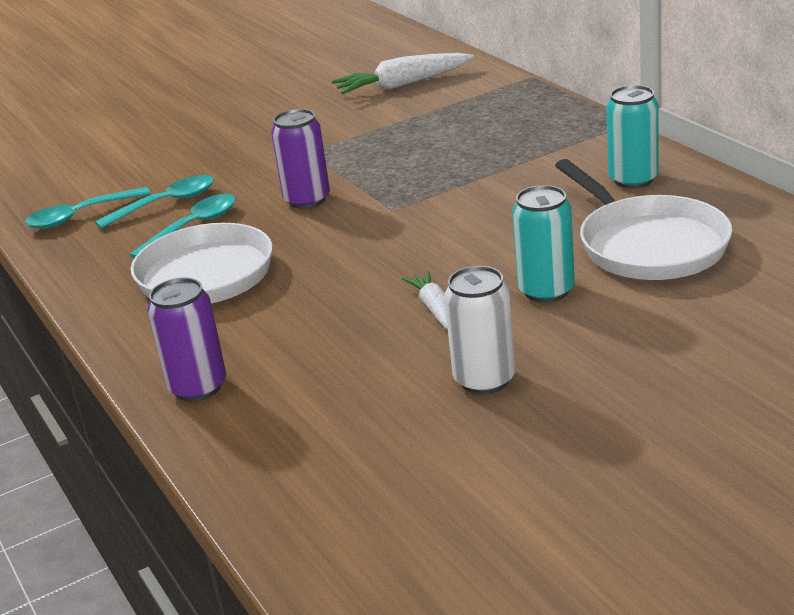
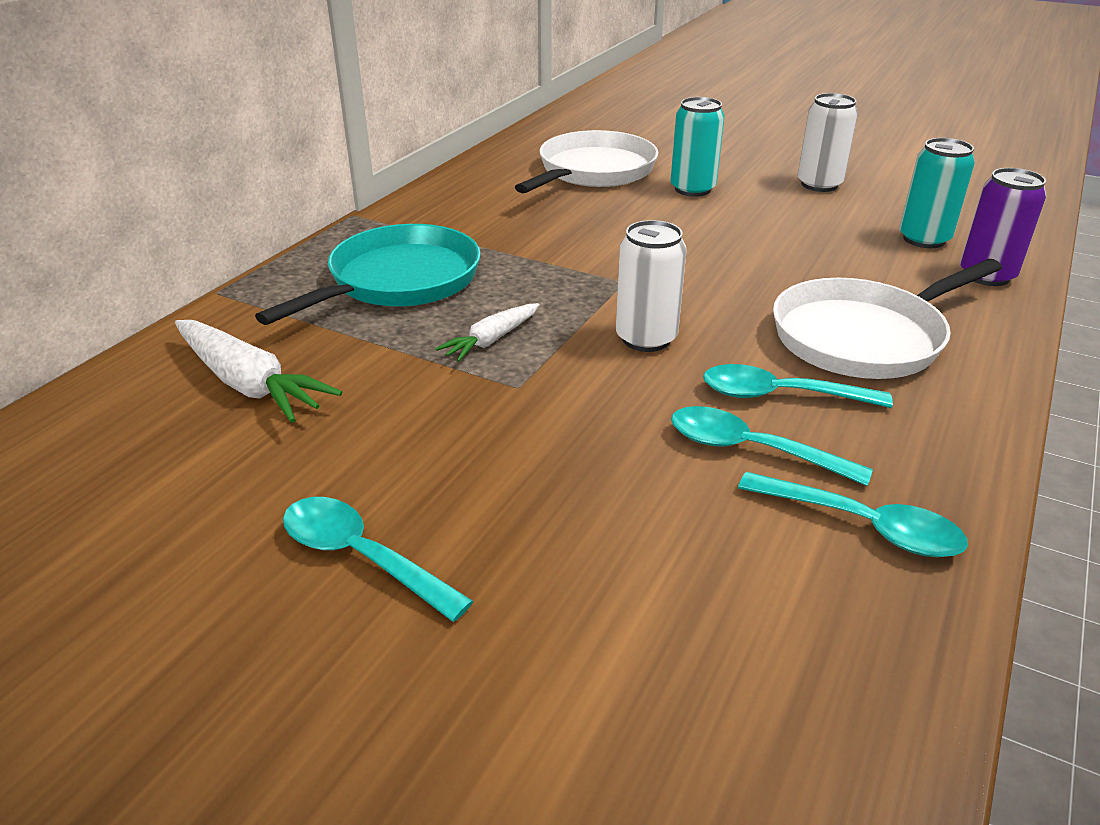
camera: 125 degrees left, 5 degrees up
(231, 104) = (362, 557): none -> turquoise spoon
(307, 200) = (646, 339): purple can -> white can
(435, 309) = (764, 218): white carrot -> white carrot (491, 340)
(486, 130) = (398, 281): none -> turquoise pan
(633, 179) = (484, 193): turquoise can -> turquoise can (924, 239)

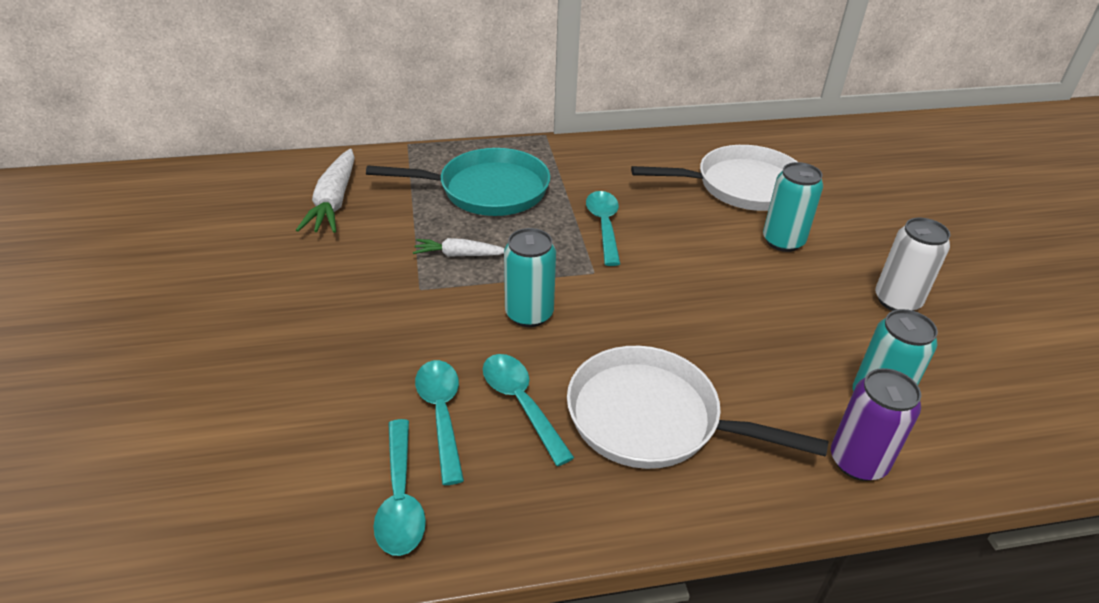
camera: 50 degrees right, 5 degrees up
(362, 557) = (225, 312): turquoise spoon -> turquoise spoon (604, 226)
(646, 339) = (529, 314): white can -> turquoise can

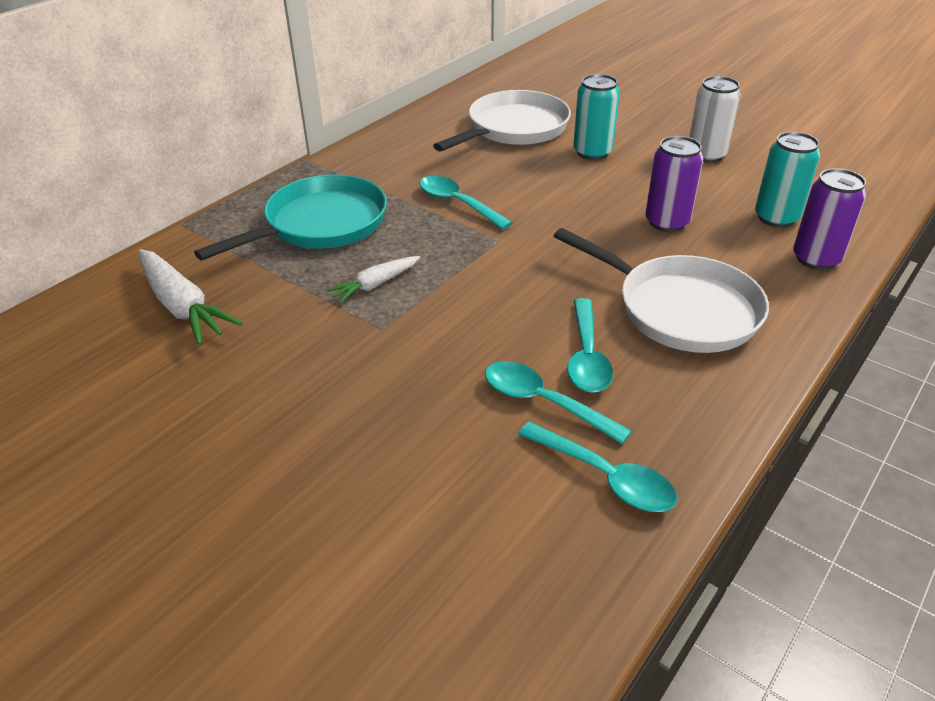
camera: 40 degrees left, 0 degrees up
(521, 403) = (587, 356): turquoise spoon -> turquoise spoon turned 105 degrees counterclockwise
(529, 314) = (498, 294): turquoise can -> none
(652, 418) = (680, 309): white pan -> white pan turned 120 degrees counterclockwise
(757, 339) = (667, 222): none -> purple can

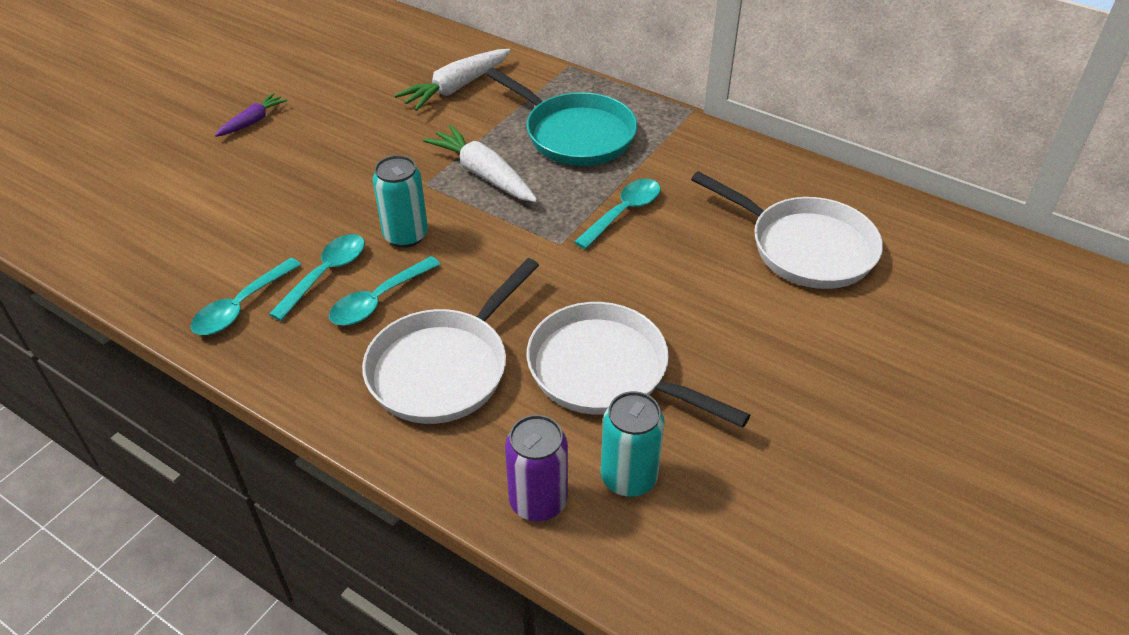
camera: 85 degrees right, 5 degrees up
(167, 518) = (253, 121): none -> purple carrot
(375, 285) = (484, 174): white carrot -> white carrot, size x1.70
(587, 356) = (379, 300): turquoise spoon -> turquoise spoon turned 45 degrees counterclockwise
(592, 152) = (762, 315): turquoise can -> turquoise can (405, 235)
(667, 222) = (606, 371): purple can -> white pan
(706, 155) = (784, 427): white can -> none

